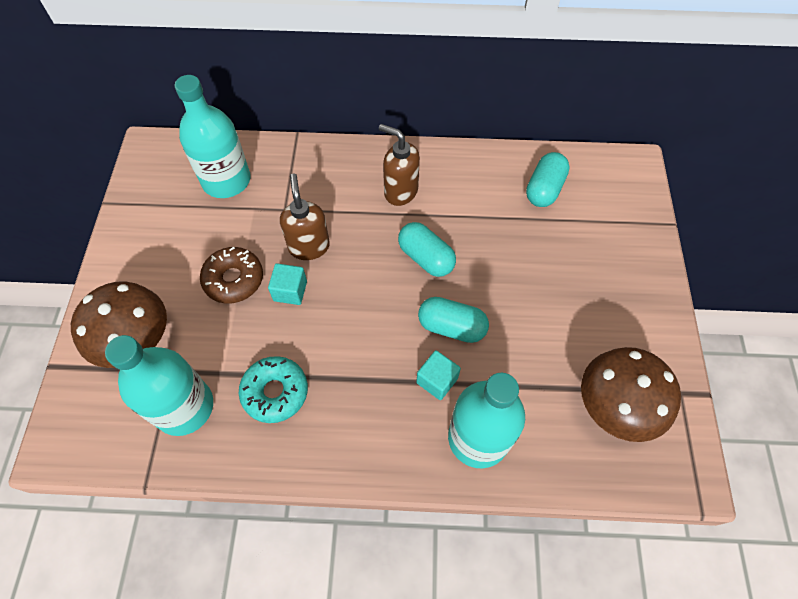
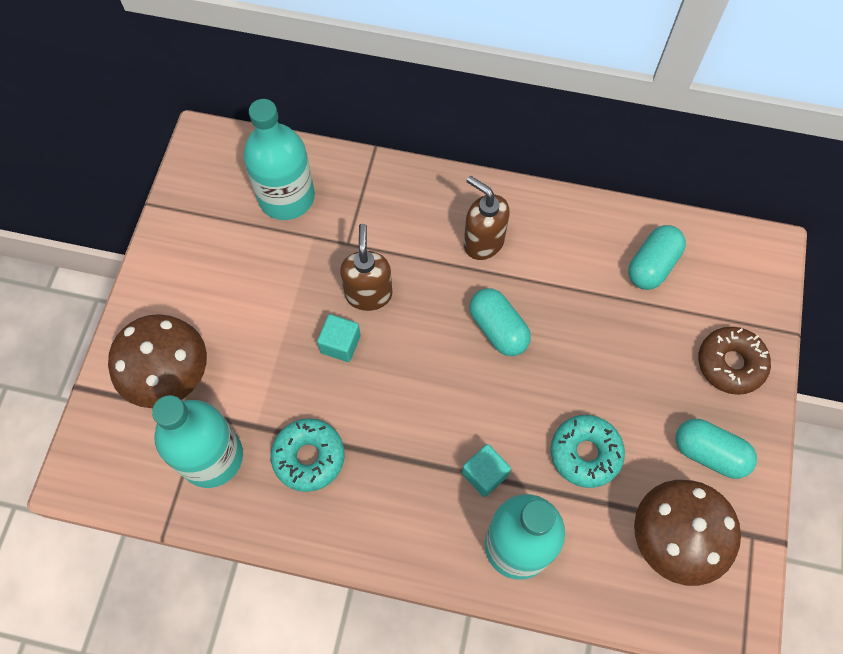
camera: 10 degrees right, 5 degrees up
(234, 279) = (280, 320): brown donut -> brown donut (730, 364)
(451, 327) = (512, 416): turquoise capsule -> turquoise capsule (709, 453)
(521, 348) = (585, 453): none -> turquoise donut

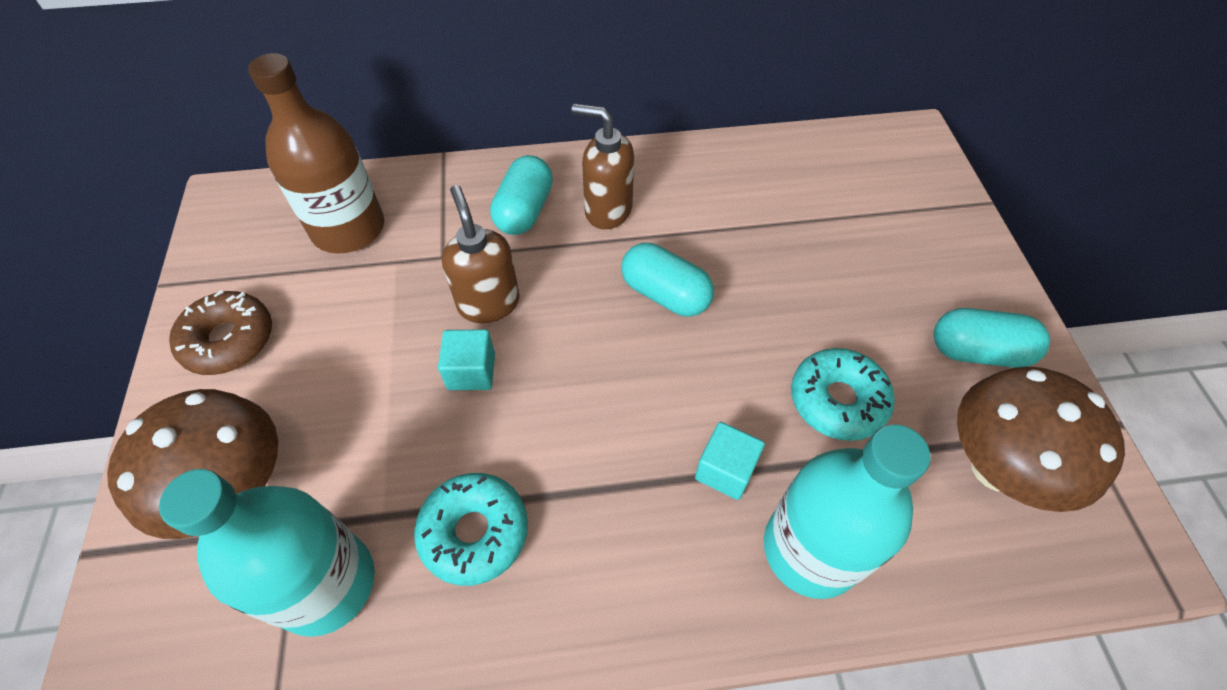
camera: 20 degrees left, 10 degrees down
(286, 197) = (348, 228): turquoise bottle -> brown bottle
(652, 265) = (806, 181): turquoise capsule -> turquoise capsule (524, 211)
(730, 364) = (943, 251): brown donut -> brown donut (229, 340)

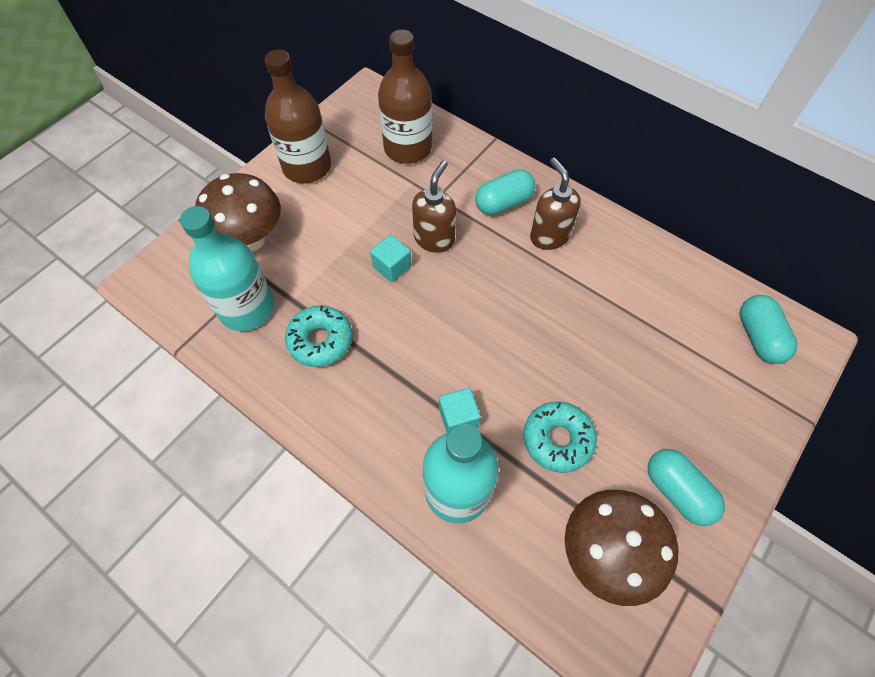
camera: 45 degrees right, 5 degrees up
(229, 340) = (307, 167): brown donut -> brown bottle
(665, 294) = (528, 307): turquoise capsule -> turquoise capsule (758, 337)

